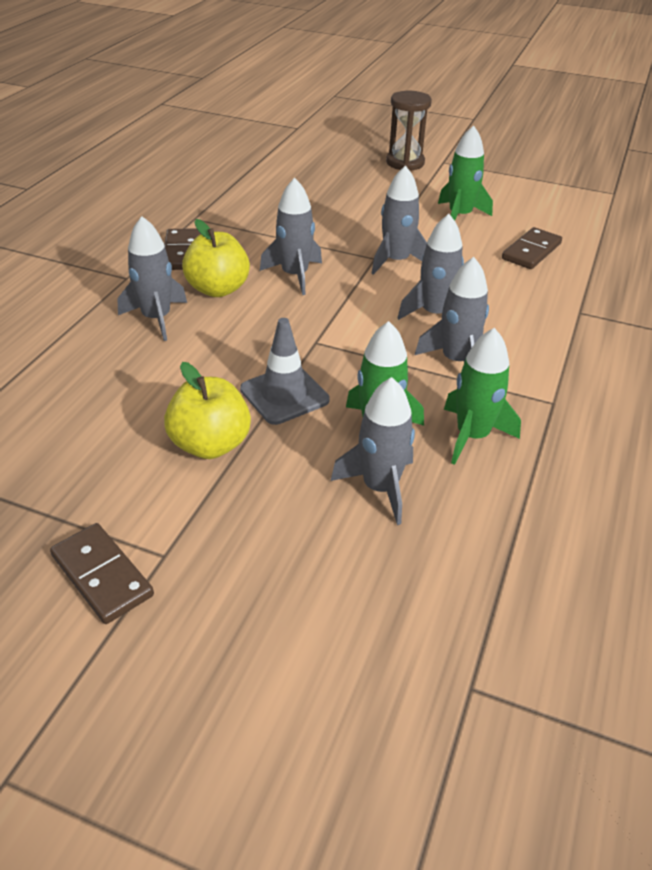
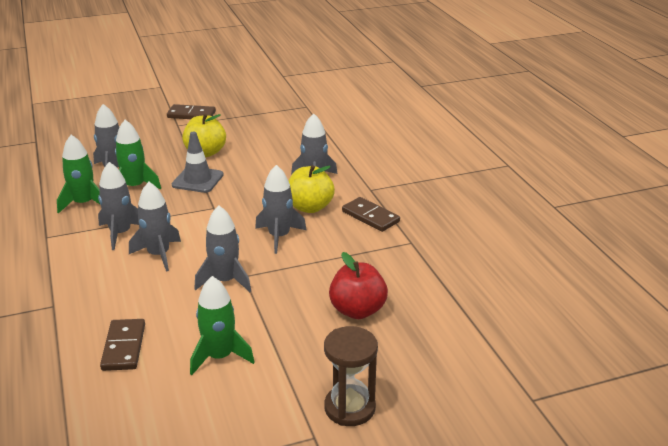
camera: 140 degrees right, 10 degrees down
(321, 198) = (357, 310): none -> red apple

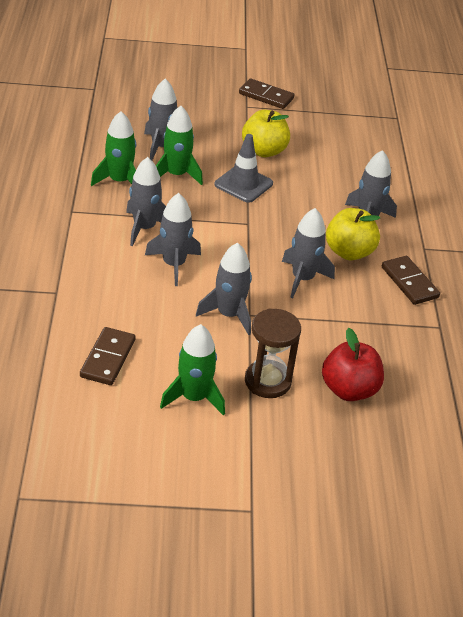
camera: 15 degrees right, 10 degrees up
(349, 408) = (297, 492): brown hourglass -> brown hourglass (267, 381)

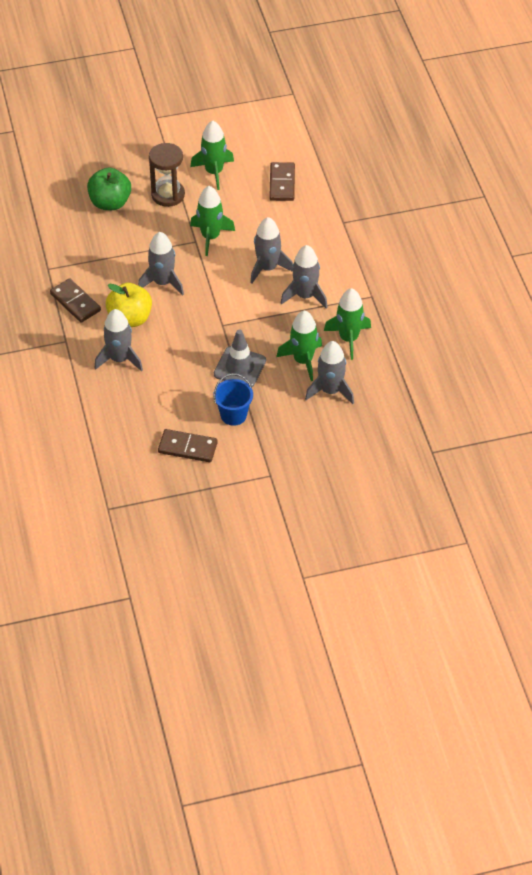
camera: 170 degrees right, 10 degrees up
(229, 315) = (210, 237): grey rocket -> green rocket
(264, 151) = (233, 415): yellow apple -> blue bucket
(266, 96) = (254, 498): brown domino -> brown domino (187, 448)
(349, 390) = (110, 203): red apple -> green apple

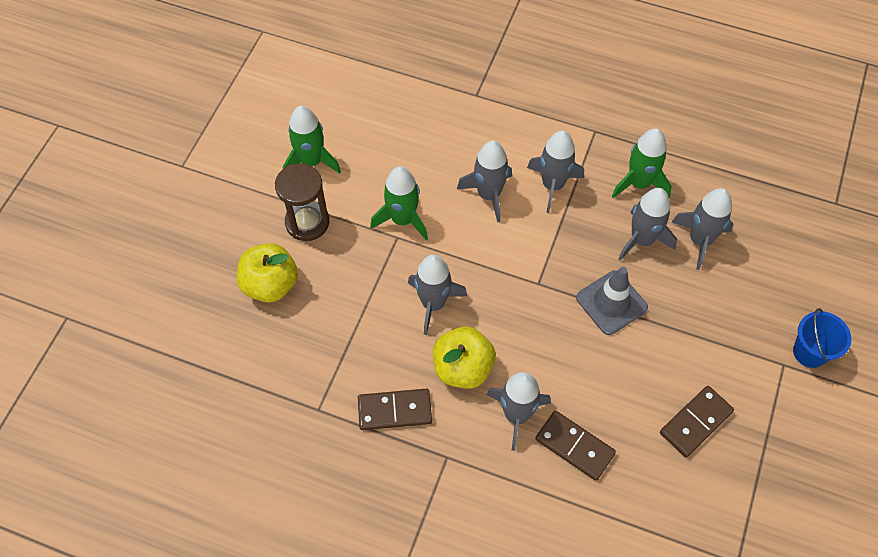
camera: 55 degrees left, 10 degrees up
(110, 203) = (270, 284): green apple -> yellow apple
(233, 415) = (676, 349): blue bucket -> blue bucket (810, 352)
(282, 183) = (380, 113): brown domino -> brown domino (574, 446)
(303, 361) = (642, 240): green rocket -> grey rocket

